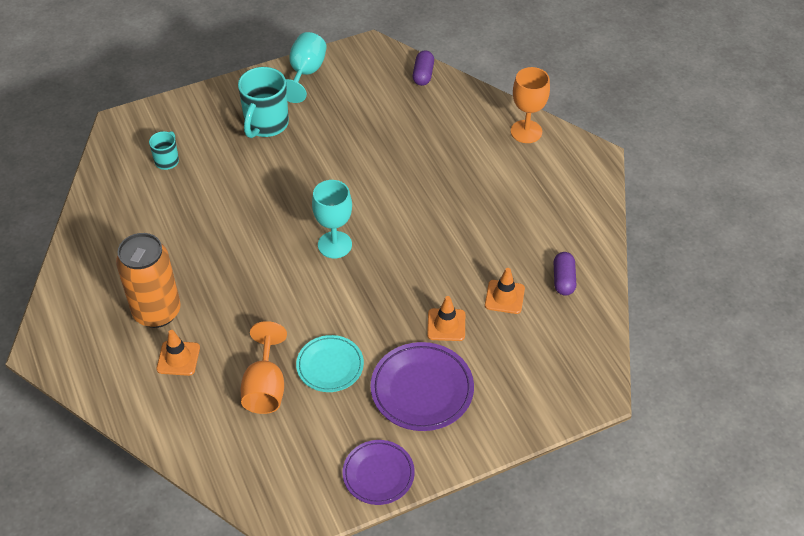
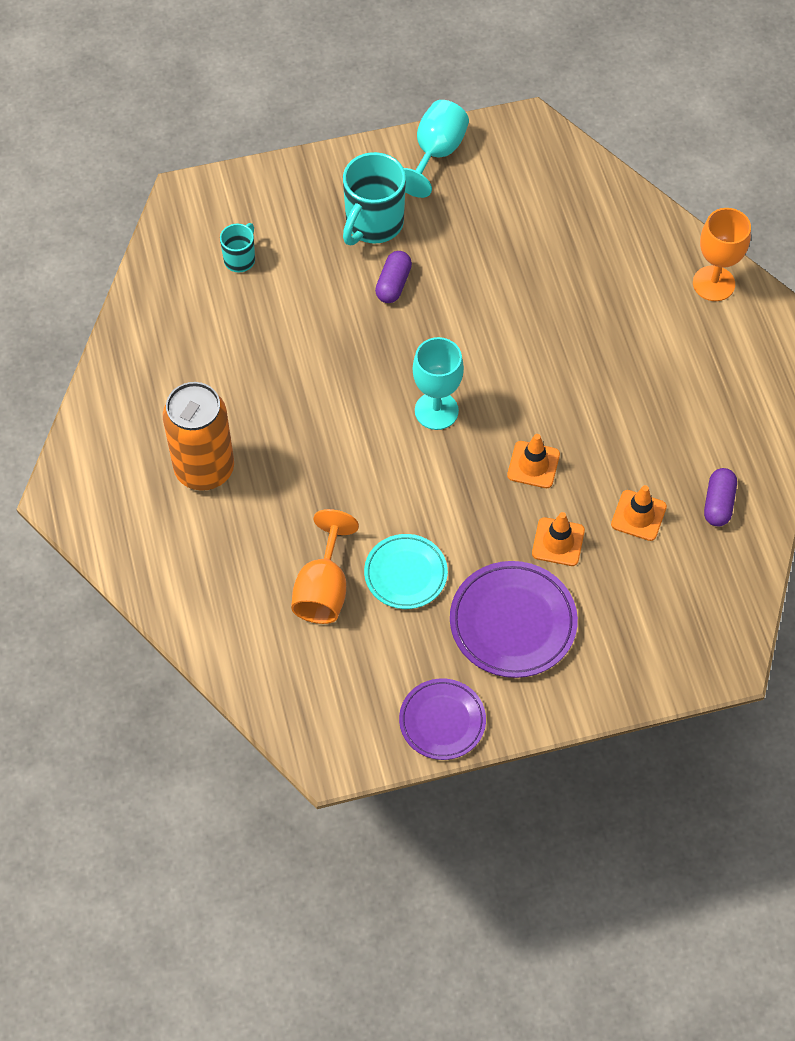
camera: 10 degrees right, 10 degrees up
(178, 358) = (223, 535): orange traffic cone -> orange traffic cone (533, 465)
(423, 75) = (592, 177): purple capsule -> purple capsule (393, 284)

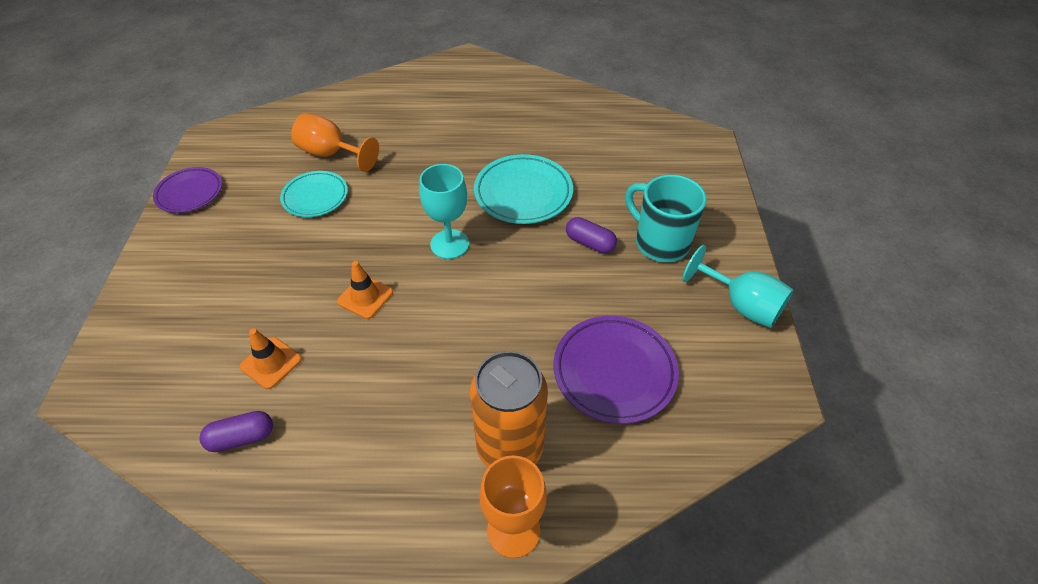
camera: 105 degrees right, 10 degrees down
(204, 469) = (457, 115): orange can -> orange can (510, 448)
(240, 259) = (638, 158): turquoise mug -> none
(334, 360) = (523, 193): none -> turquoise plate
(513, 622) = (234, 249): purple plate -> purple plate (614, 371)
(558, 542) = (283, 295): orange traffic cone -> none
(718, 503) = (241, 438): purple capsule -> purple capsule turned 45 degrees counterclockwise

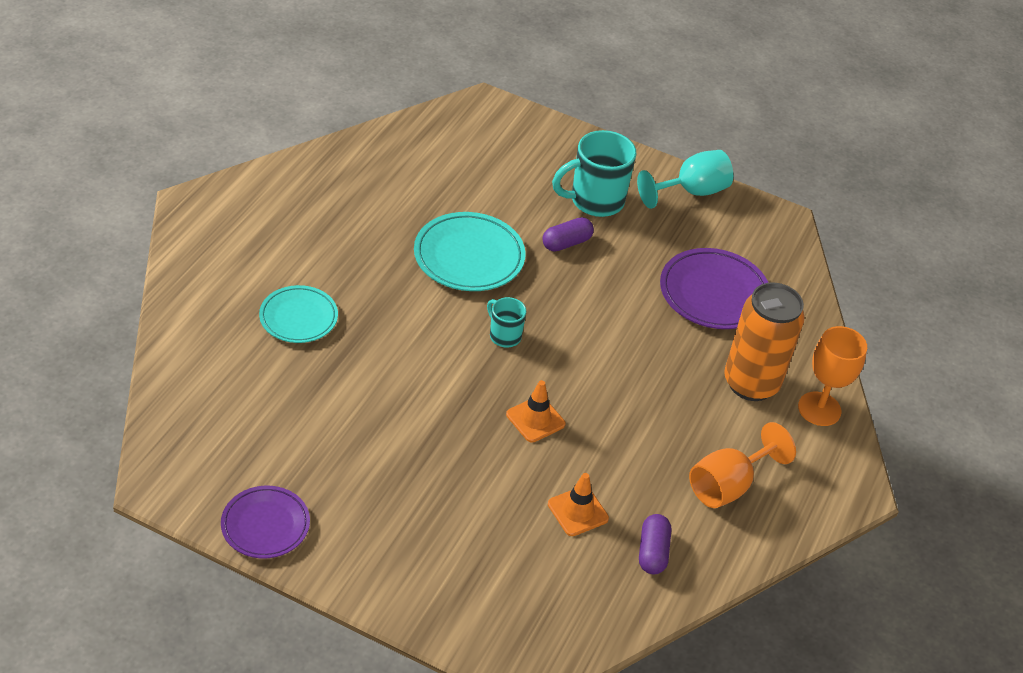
camera: 70 degrees left, 5 degrees down
(315, 197) = (357, 415): turquoise plate -> turquoise plate (298, 318)
(331, 154) = (289, 380): orange goblet -> orange goblet (728, 485)
(449, 244) = (504, 336): turquoise goblet -> turquoise mug

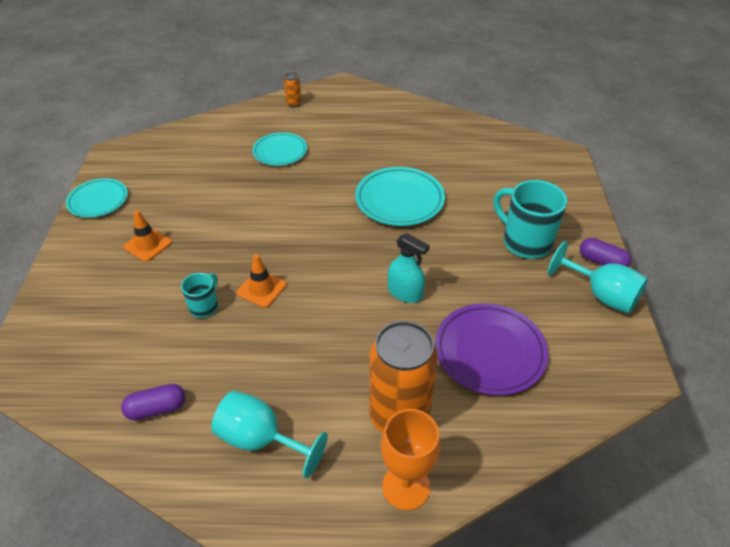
camera: 70 degrees right, 0 degrees up
(198, 265) = (294, 104): none -> orange can
(265, 525) = (98, 201): purple plate -> turquoise plate
(504, 336) = (335, 244): turquoise mug -> turquoise mug (204, 306)
(566, 243) = (462, 242): purple capsule -> purple capsule (602, 262)
(578, 511) = (179, 345): orange traffic cone -> orange traffic cone (148, 245)
(609, 315) = (405, 293): none -> turquoise spray bottle
(728, 485) = (260, 440): orange goblet -> turquoise goblet

